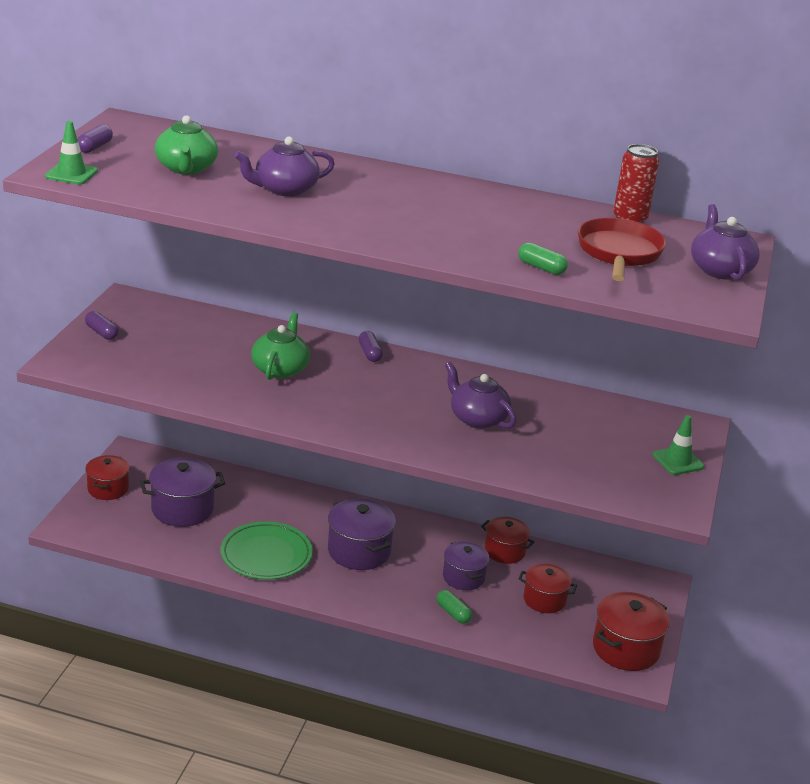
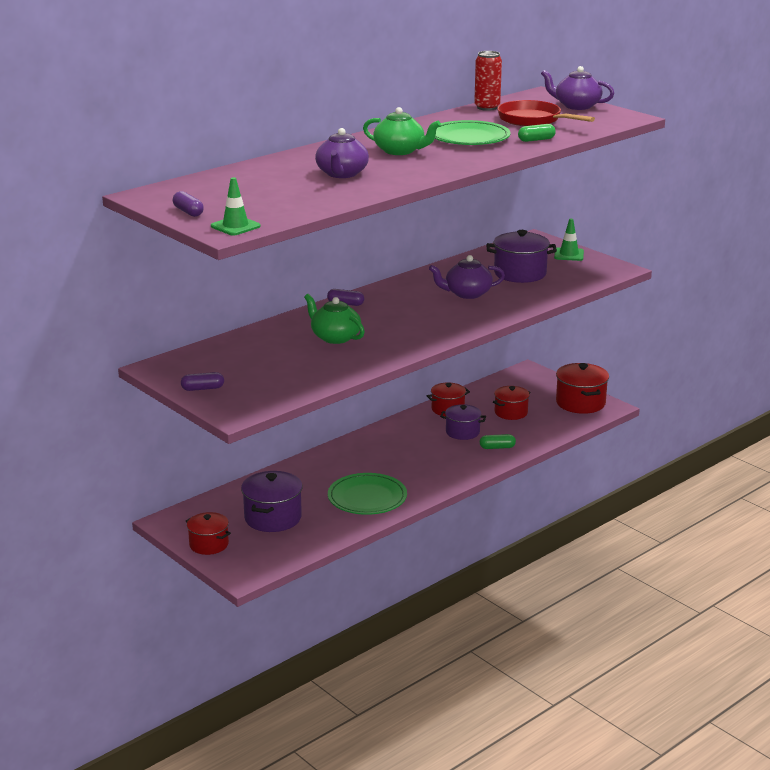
camera: 55 degrees left, 5 degrees down
(186, 168) = (268, 193): green teapot -> green teapot (400, 151)
(359, 551) = (397, 461): purple pot -> purple pot (520, 273)
(495, 230) = (469, 138): none -> green plate

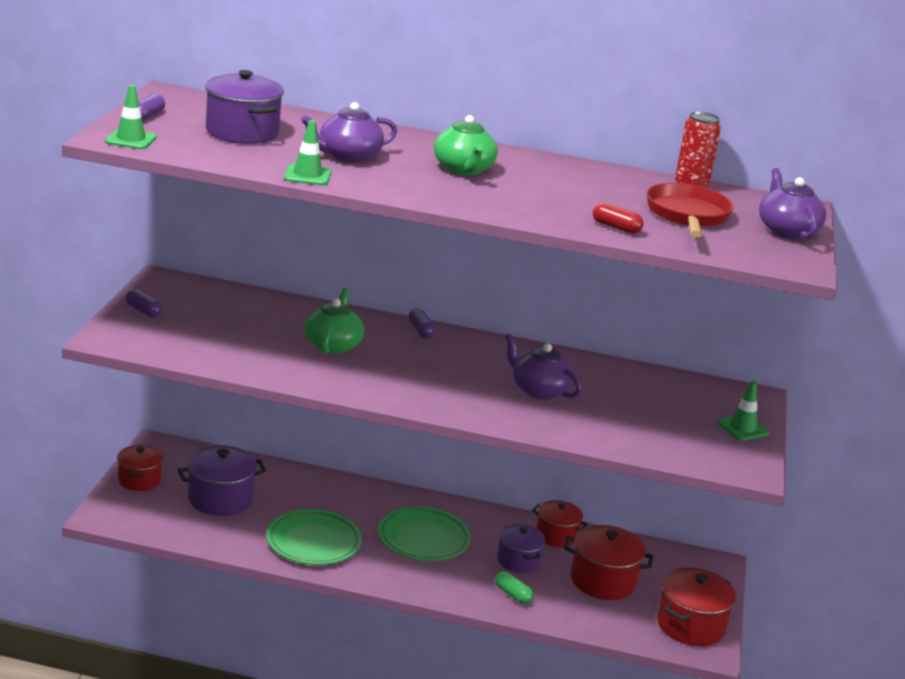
camera: 50 degrees right, 0 degrees up
(367, 192) = (307, 175): none -> green traffic cone
(469, 138) = (563, 194): green plate -> green plate (423, 539)
(511, 412) = (603, 581): red pot -> red pot, size x1.51
(520, 273) = (640, 409): purple pot -> purple pot (242, 132)
(536, 140) = (616, 227): green capsule -> red capsule

